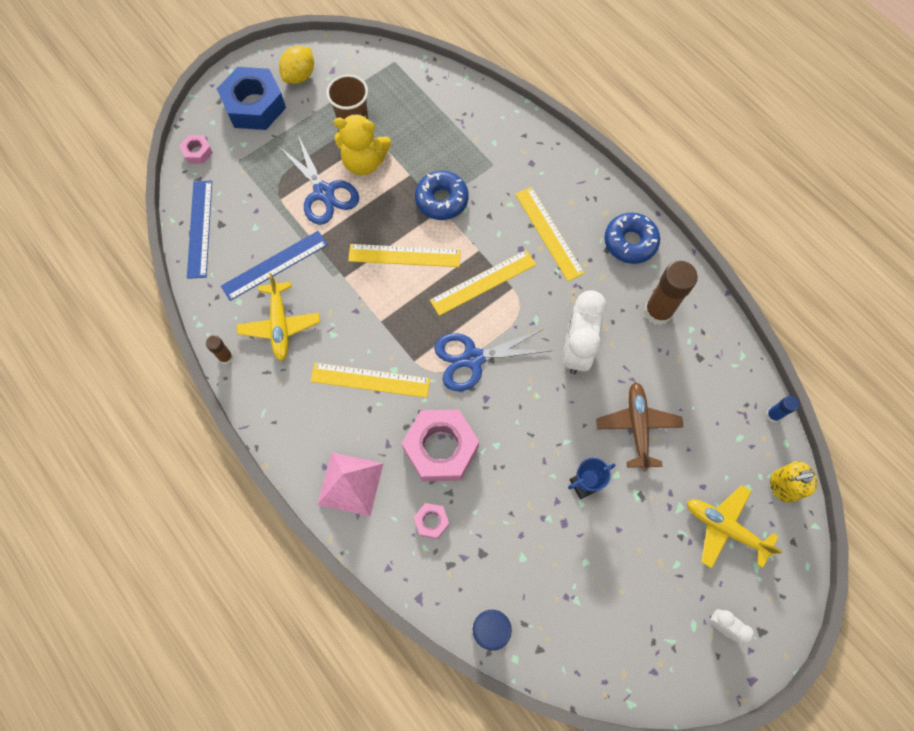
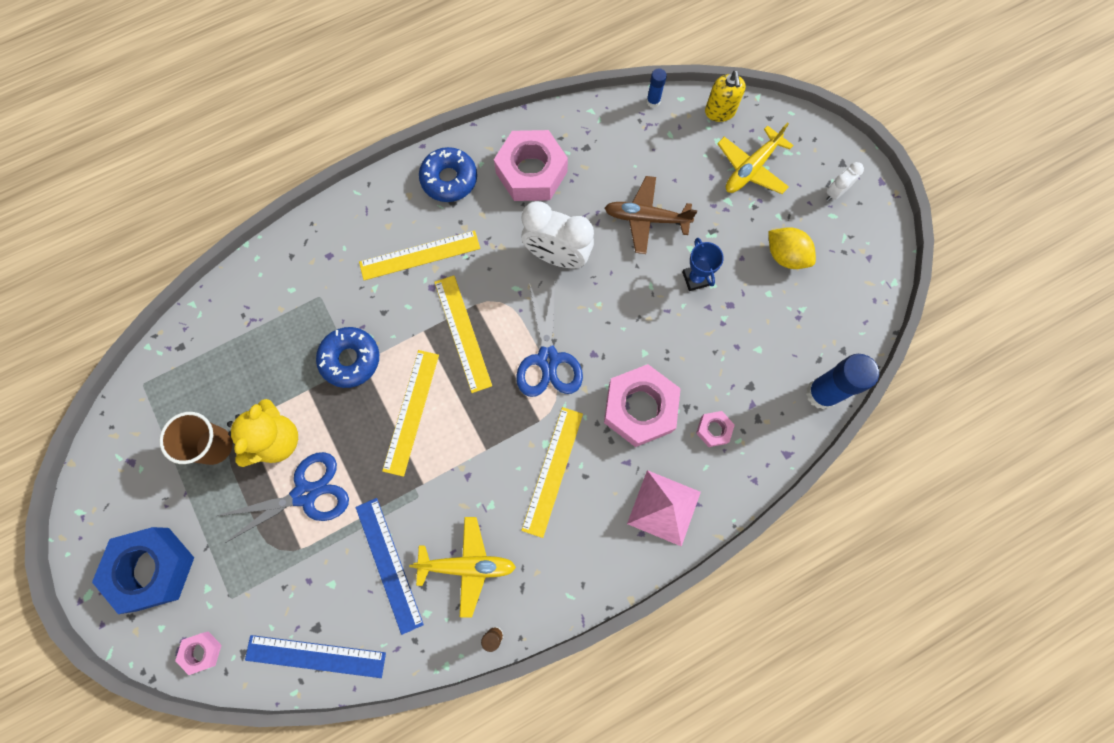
camera: 80 degrees left, 5 degrees up
(300, 76) = (125, 504): yellow lemon -> yellow lemon (785, 256)
(657, 312) = (531, 172): brown glue stick -> pink nut

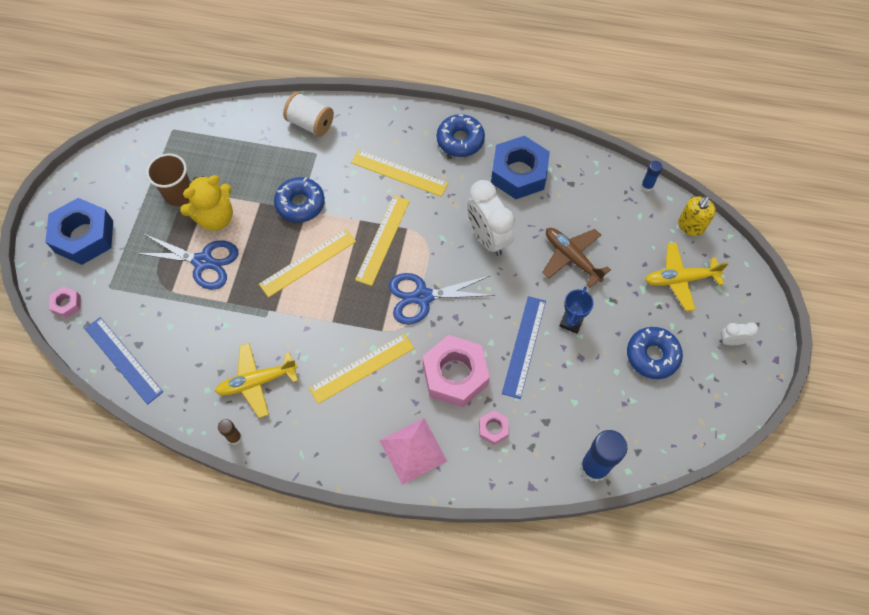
camera: 40 degrees right, 10 degrees down
(286, 270) = (310, 124): none -> white spool
(389, 564) = (212, 342): blue ruler -> blue ruler (524, 346)
(467, 565) = (257, 382): yellow plane -> yellow plane turned 120 degrees clockwise
(531, 172) = (518, 173): pink nut -> blue nut
(548, 359) = (422, 297): blue scissors -> blue scissors turned 45 degrees clockwise
(785, 256) = (652, 355): yellow lemon -> blue donut

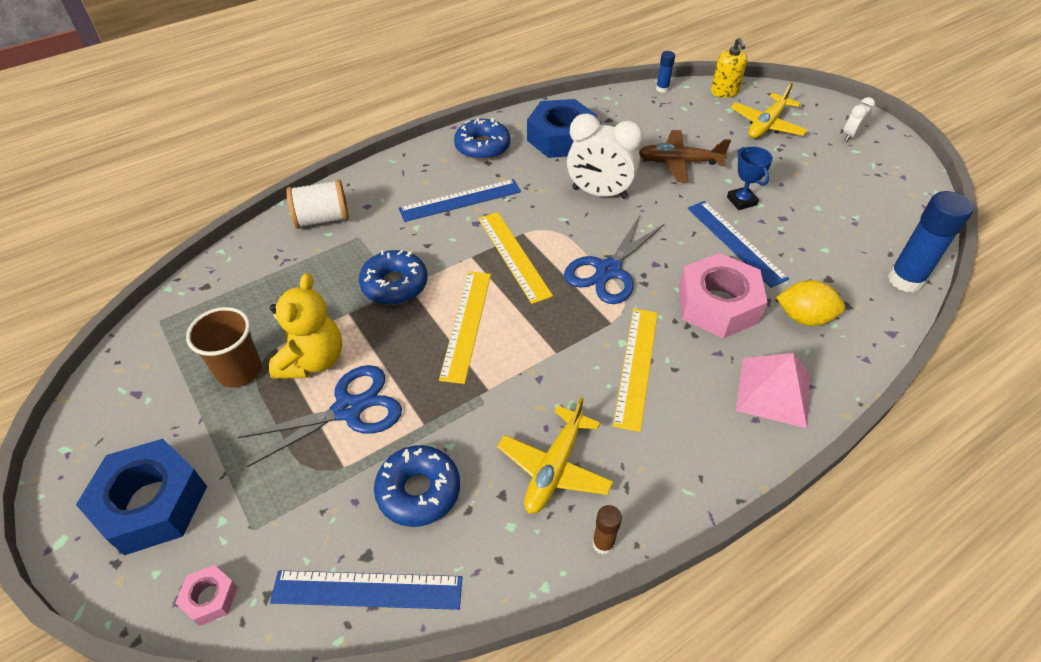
camera: 45 degrees left, 15 degrees down
(399, 173) = (460, 200): yellow ruler -> blue ruler
(493, 429) = (804, 317): pink nut -> yellow lemon
(652, 355) = (823, 180): blue donut -> blue donut (418, 491)

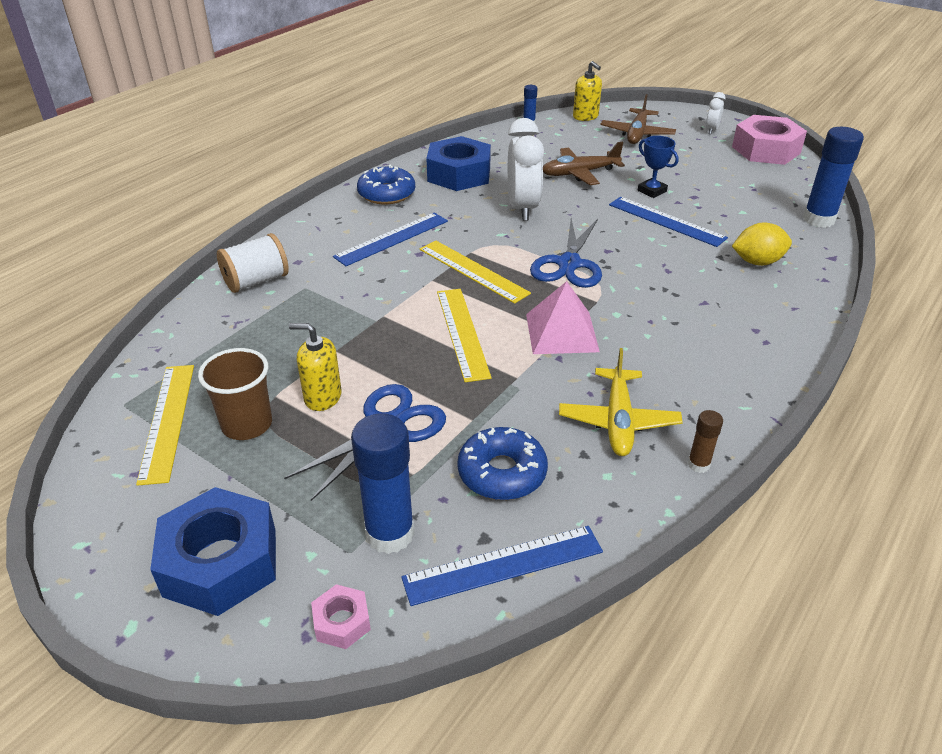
camera: 20 degrees left, 10 degrees down
(292, 522) = (390, 534): none -> blue glue stick
(312, 360) = (322, 397): yellow teddy bear -> yellow soap dispenser
(394, 284) = (369, 317): blue donut -> none
(599, 193) = (522, 208): white clock -> white clock turned 90 degrees counterclockwise
(636, 366) = (640, 328): yellow ruler -> yellow ruler (167, 421)
(717, 304) = (681, 268): pink nut -> pink nut (765, 150)
(766, 125) = (637, 134): yellow plane -> brown plane
(773, 391) = (767, 319): pink pyramid -> pink pyramid (561, 332)

